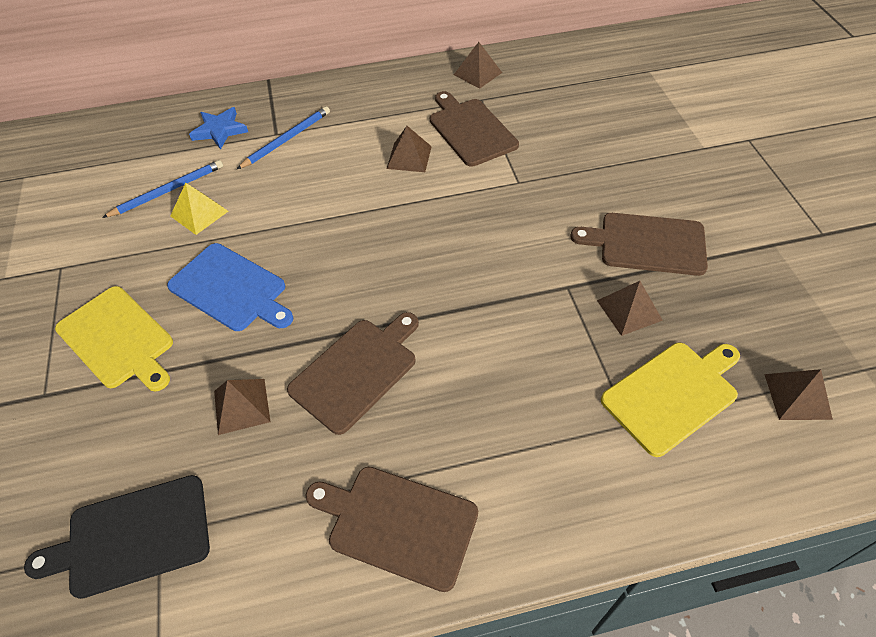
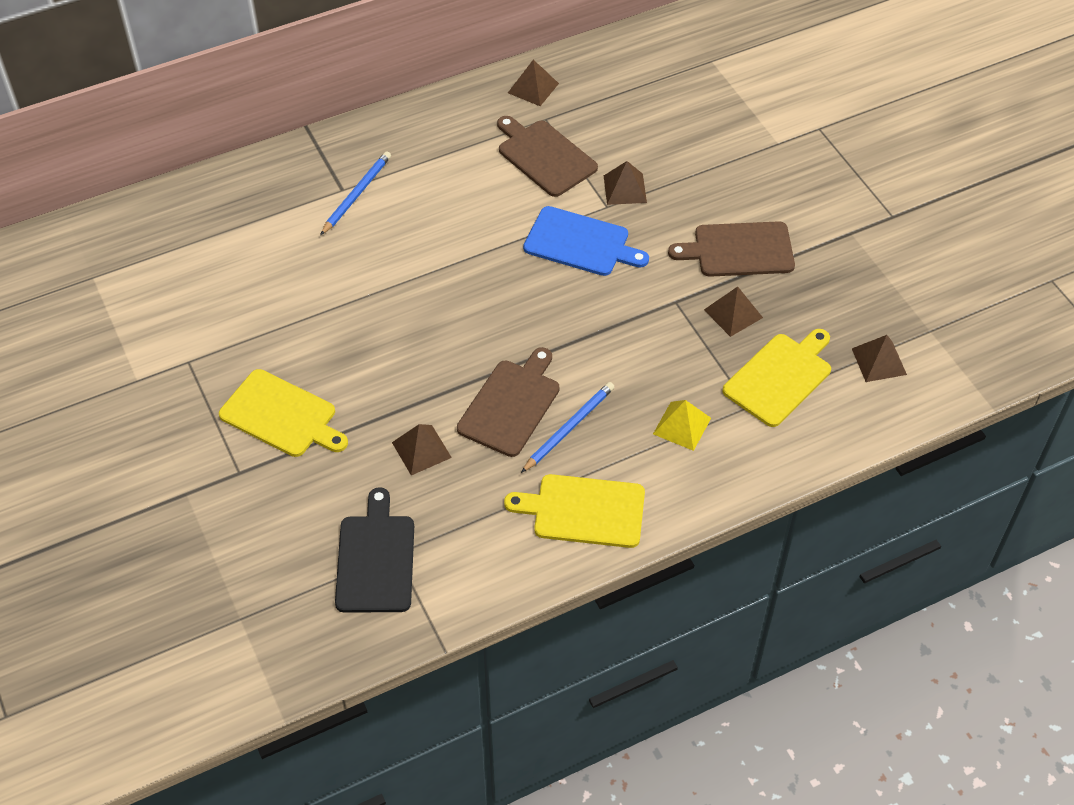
camera: 15 degrees left, 0 degrees up
(133, 537) = (375, 559): black cutting board -> black cutting board turned 120 degrees clockwise
(167, 191) = (257, 269): blue pencil -> blue pencil (568, 428)
(199, 213) = (301, 287): yellow pyramid -> yellow pyramid (682, 426)
(220, 130) = (280, 194): blue star -> none
(231, 289) = (367, 354): blue cutting board -> blue cutting board (580, 243)
(398, 524) = (584, 511): brown cutting board -> yellow cutting board
(409, 157) = (491, 196): brown pyramid -> brown pyramid (625, 189)

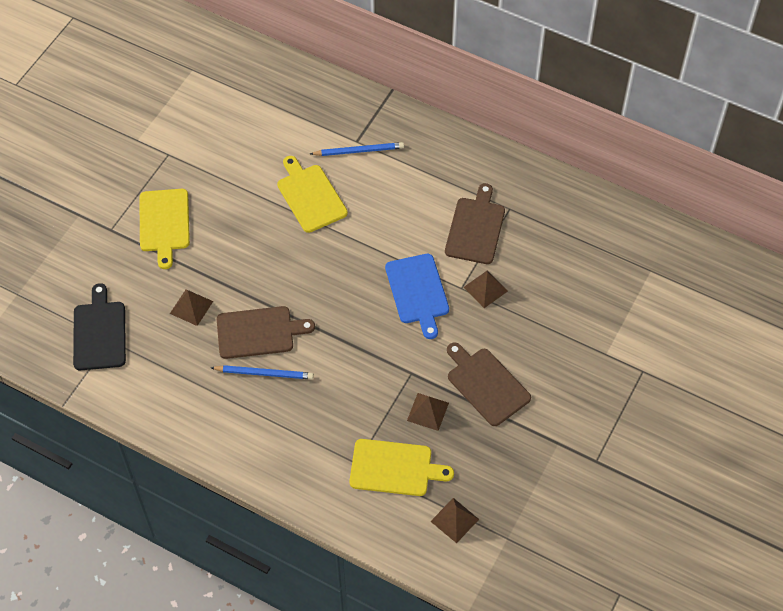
camera: 55 degrees right, 5 degrees up
(375, 559) = (99, 333): black cutting board -> black cutting board turned 60 degrees counterclockwise
(533, 88) = (531, 185): brown pyramid -> none
(584, 511) = (208, 418): yellow cutting board -> yellow cutting board (310, 196)
(682, 426) = (312, 434): yellow pyramid -> none

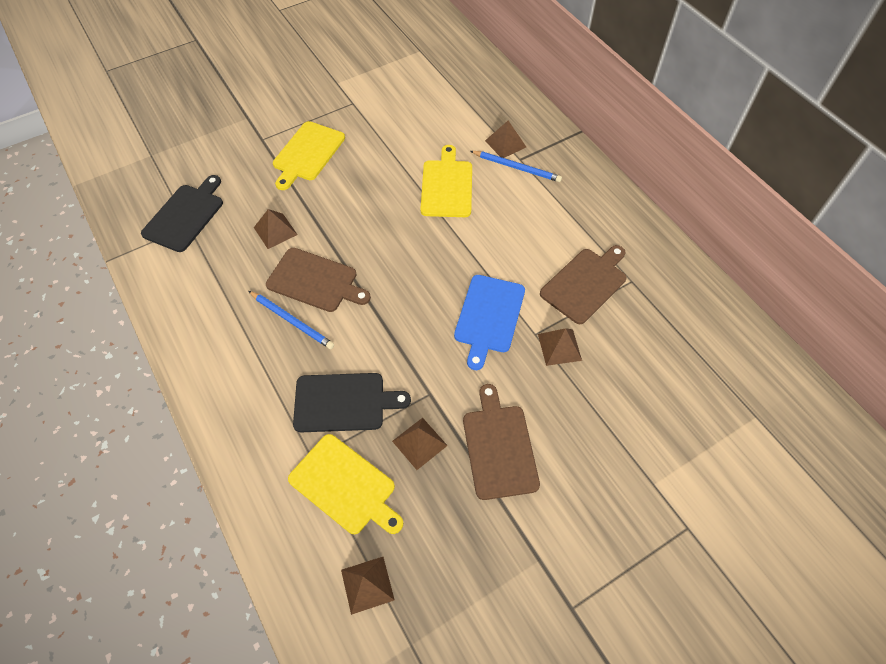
camera: 30 degrees right, 0 degrees up
(334, 132) = (505, 143): none -> brown pyramid
(351, 412) = (344, 402): none -> black cutting board

